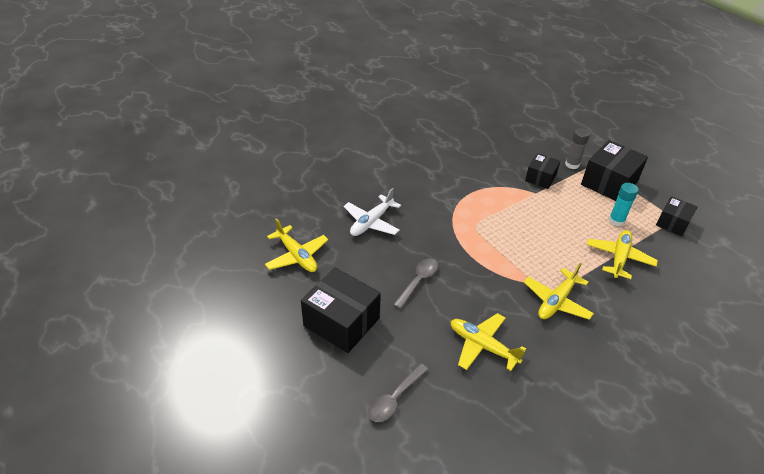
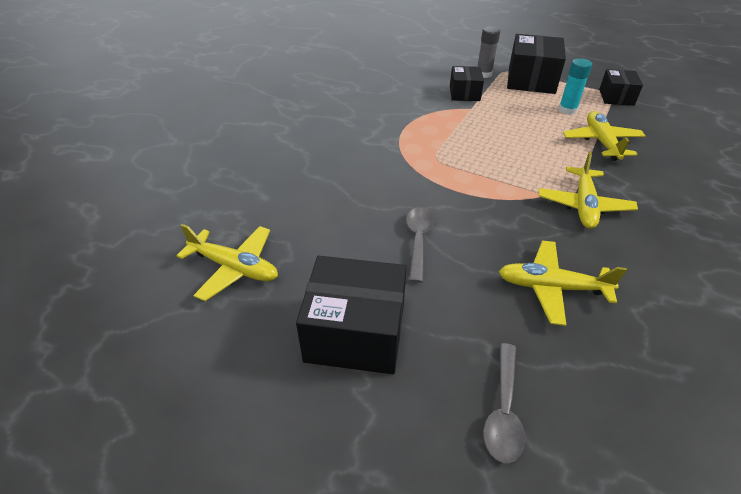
camera: 25 degrees left, 0 degrees up
(371, 222) = (311, 193): white plane -> none

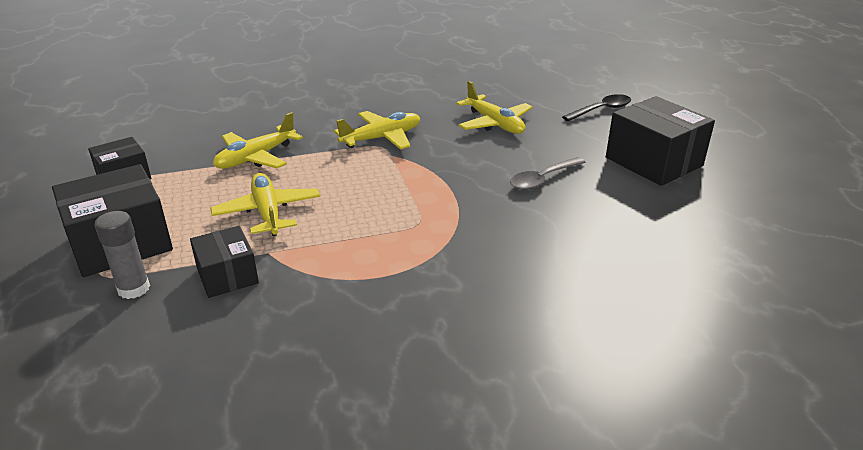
camera: 135 degrees left, 10 degrees down
(234, 268) = (726, 235): yellow plane -> yellow plane (267, 212)
(464, 93) = (227, 275): black box -> black box turned 75 degrees counterclockwise
(503, 411) = (601, 110): grey spoon -> black spoon
(567, 110) = (196, 193): turquoise glue stick -> none

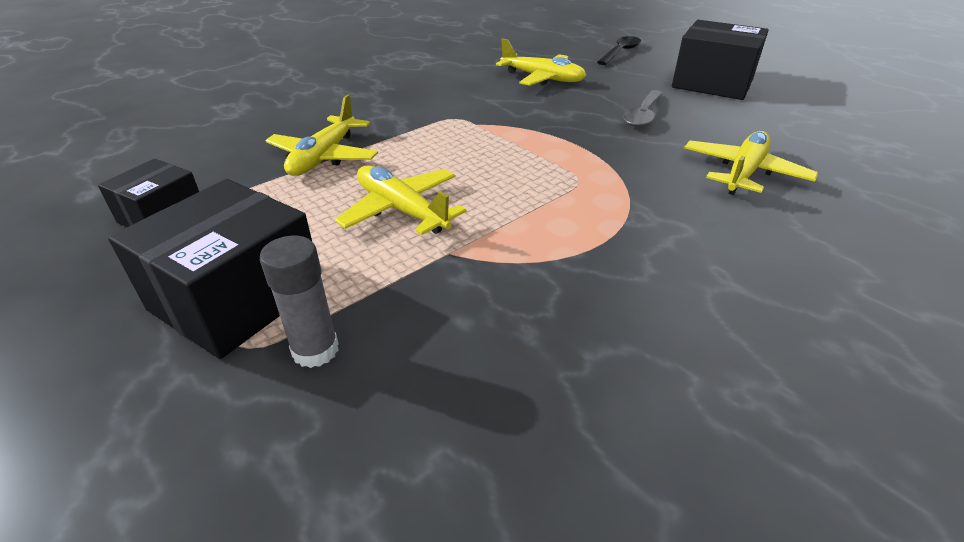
camera: 25 degrees left, 5 degrees up
(227, 275) = (428, 294): black box -> none
(381, 138) = (447, 111): yellow plane -> yellow plane (743, 173)

